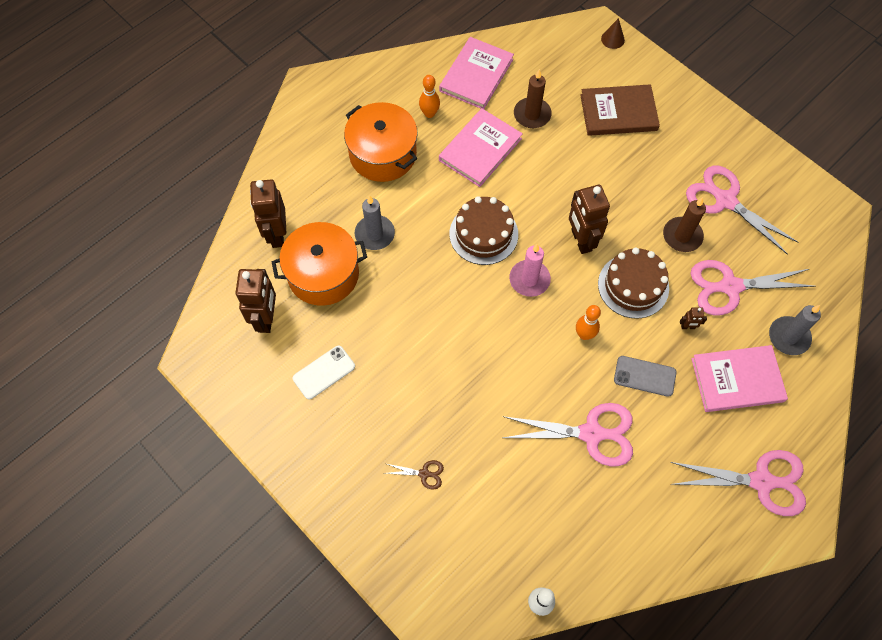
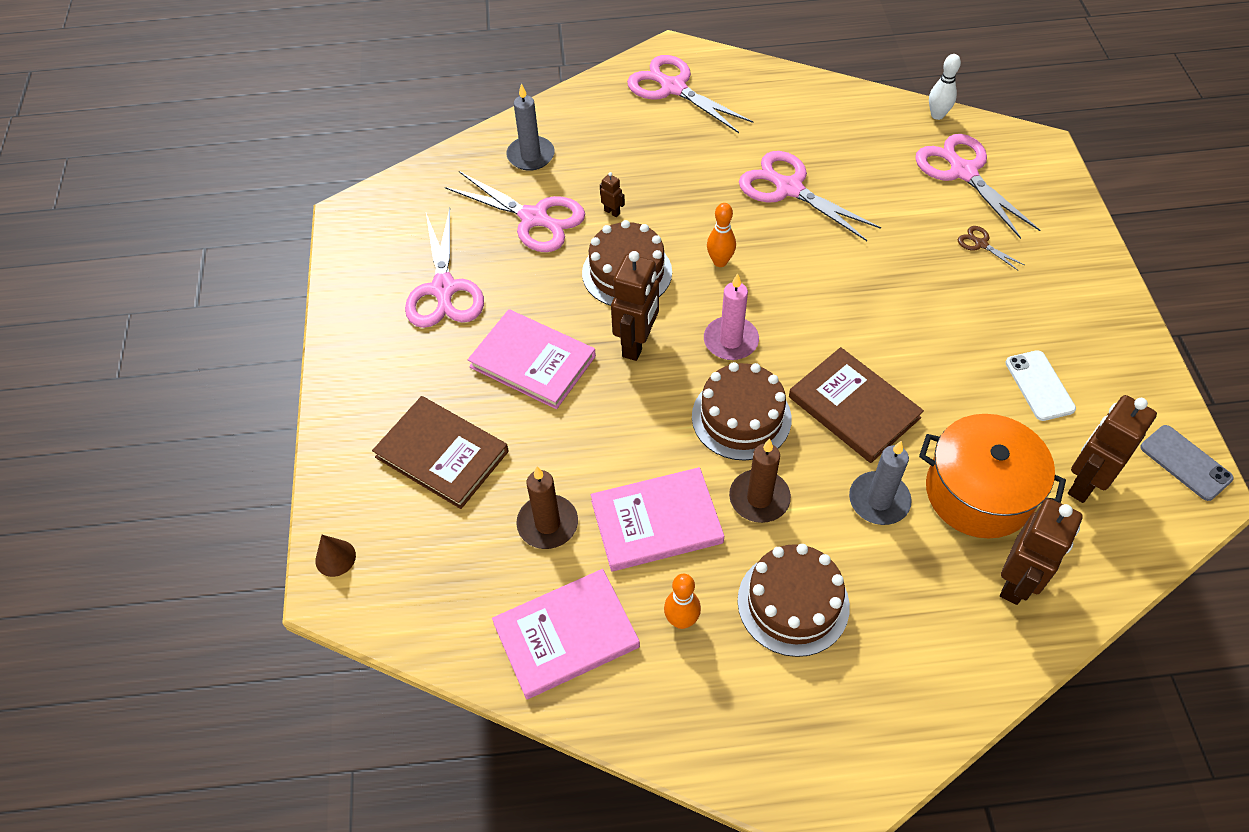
camera: 140 degrees left, 10 degrees down
(324, 372) = (1039, 385): white phone -> white phone turned 75 degrees clockwise
(383, 154) = (793, 603): orange pot -> brown cake
(425, 282) = (853, 407): none -> brown book
(479, 545) = (963, 172): none -> pink scissors
(644, 376) = (695, 200): grey phone -> grey phone (1185, 463)
(682, 236) = (527, 285): brown candle -> brown candle (759, 498)
(737, 380) = (614, 153): pink book -> pink book (532, 361)

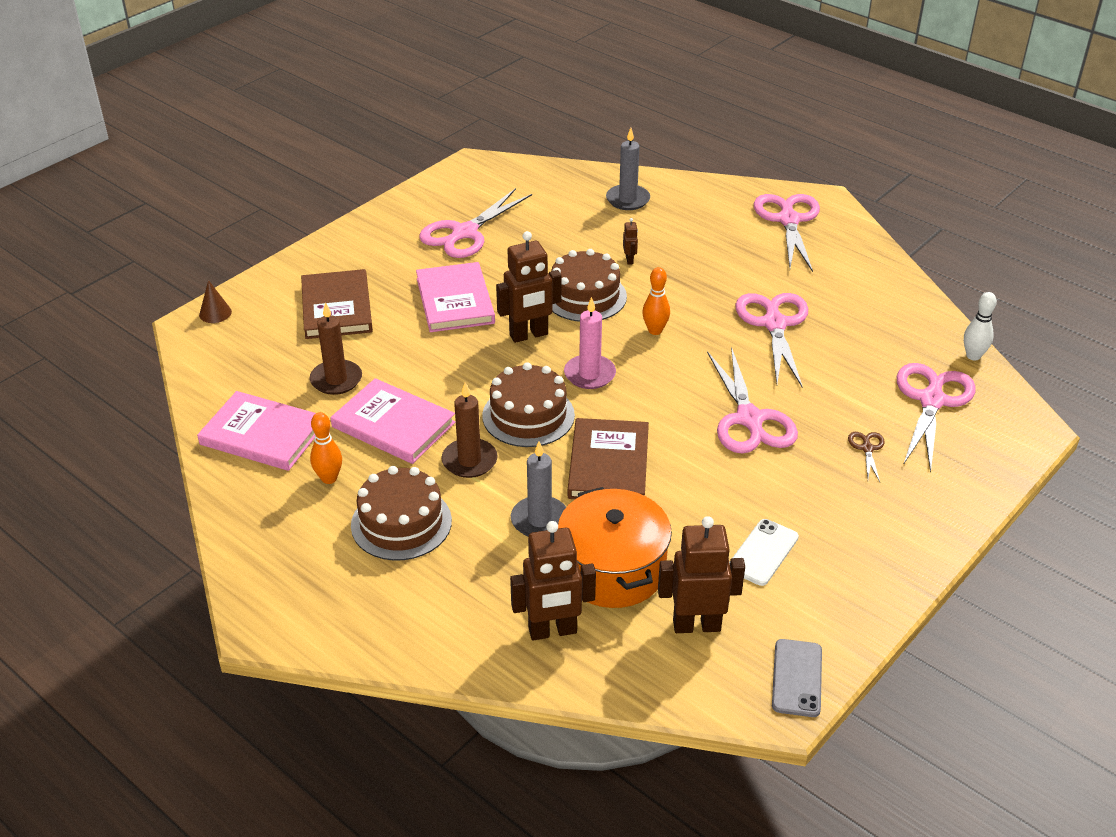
camera: 45 degrees right, 15 degrees down
(534, 218) = (575, 233): pink scissors -> pink scissors (749, 420)

